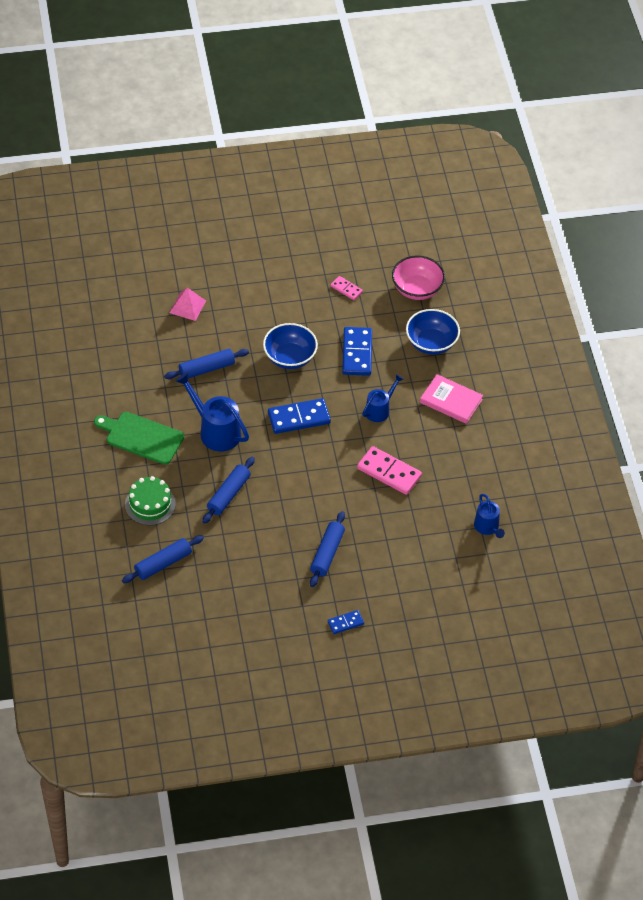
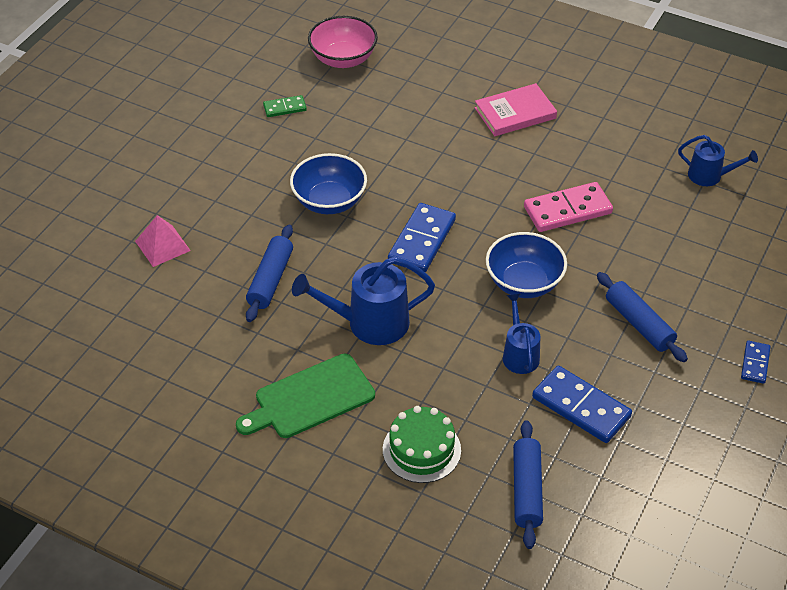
camera: 50 degrees left, 5 degrees down
(228, 494) = (475, 364): blue rolling pin -> none
(346, 289) = (285, 108): pink domino -> green domino
(357, 353) = (380, 146): blue domino -> blue domino (581, 407)
(379, 410) = (474, 171): blue watering can -> blue watering can (519, 354)
(431, 343) = (424, 86): blue bowl -> blue bowl (524, 283)

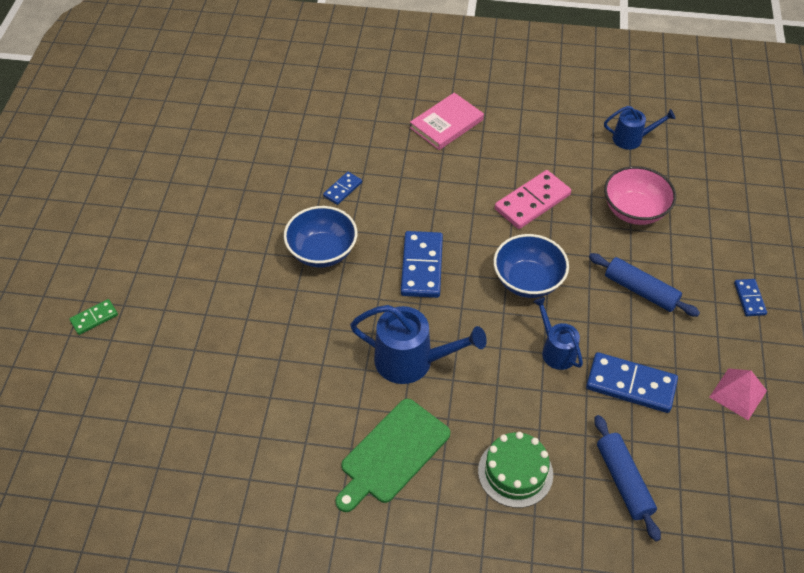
camera: 20 degrees left, 5 degrees up
(162, 246) = (185, 341): pink pyramid -> pink pyramid (738, 394)
(270, 280) = (303, 345): blue rolling pin -> none
(285, 108) = (241, 172): green domino -> green domino (94, 318)
(343, 59) = (273, 111): pink bowl -> pink bowl (634, 211)
(369, 323) = (412, 361): blue watering can -> blue watering can turned 135 degrees counterclockwise
(377, 149) = (342, 189): none -> blue domino

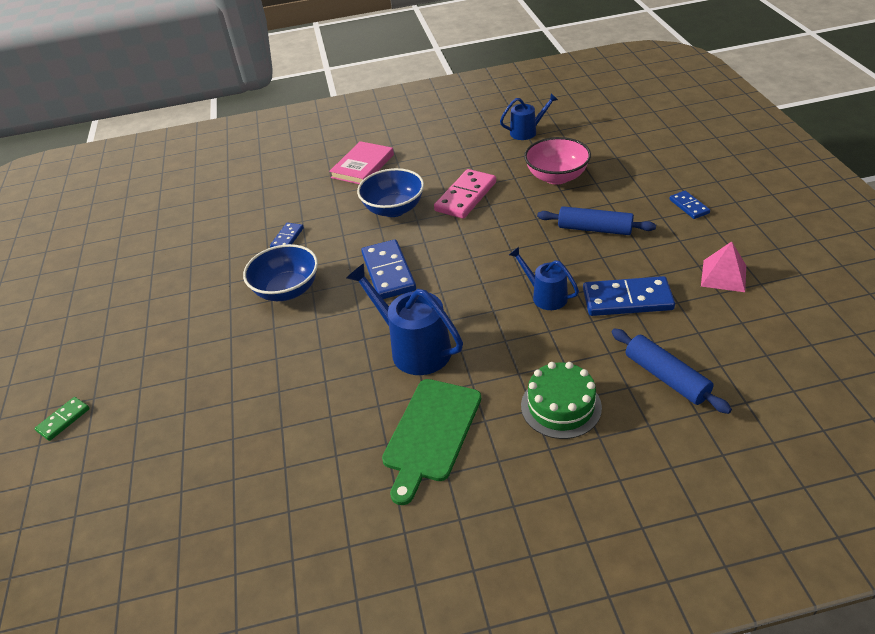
camera: 15 degrees left, 10 degrees down
(412, 361) = (414, 348): blue watering can -> blue watering can turned 135 degrees counterclockwise
(528, 281) = (491, 253): blue bowl -> blue bowl (394, 209)

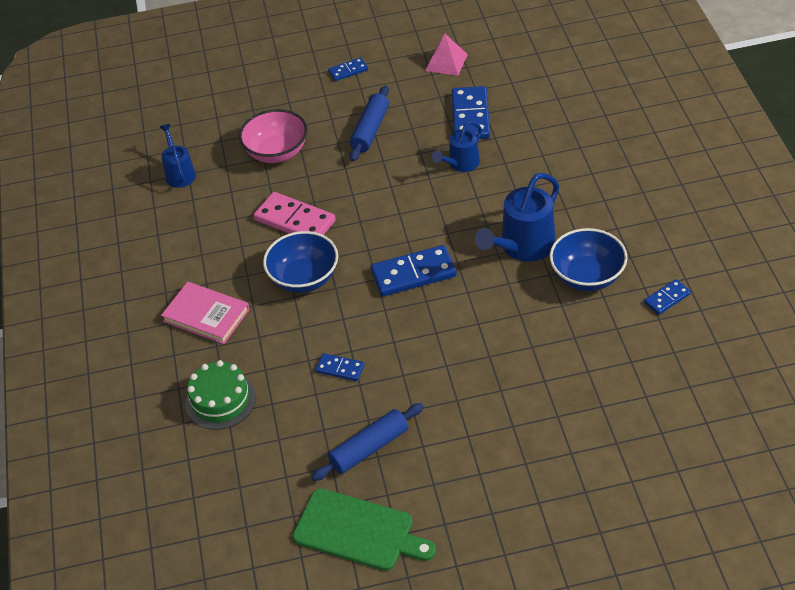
camera: 90 degrees left, 5 degrees up
(63, 420) = (616, 509): green domino -> none
(287, 290) = (432, 354): blue bowl -> blue bowl (587, 276)
(313, 477) = (667, 298): none -> blue domino
(431, 433) = (619, 230): green cutting board -> green cutting board (358, 531)
(561, 406) = (589, 158): green cake -> green cake (220, 400)
(666, 377) = (559, 102): blue rolling pin -> blue rolling pin (369, 448)

